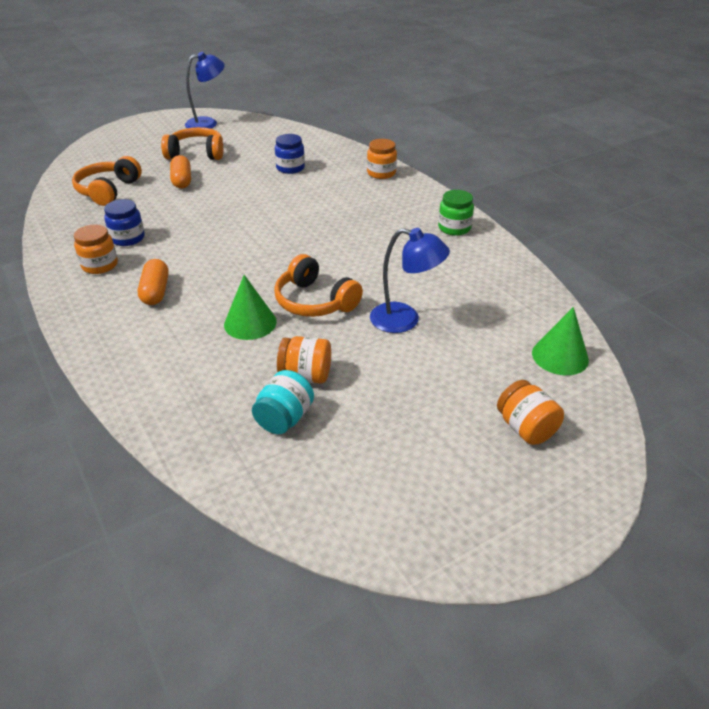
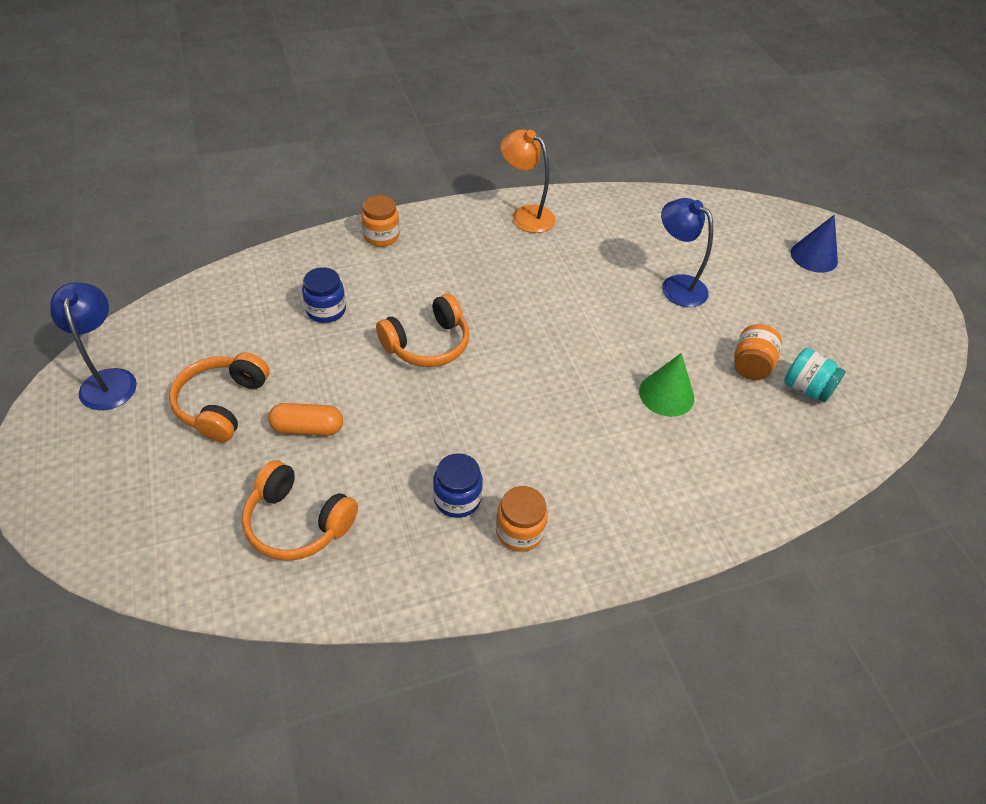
camera: 80 degrees left, 10 degrees up
(156, 291) = (593, 472): orange capsule -> none
(314, 301) = (637, 340): orange headphones -> orange headphones (427, 344)
(405, 320) = (676, 285): blue lamp -> blue lamp turned 75 degrees counterclockwise
(454, 228) = (526, 215): green jar -> orange lamp
(525, 428) = (814, 256): orange jar -> blue cone
(560, 356) = (733, 214): green cone -> none

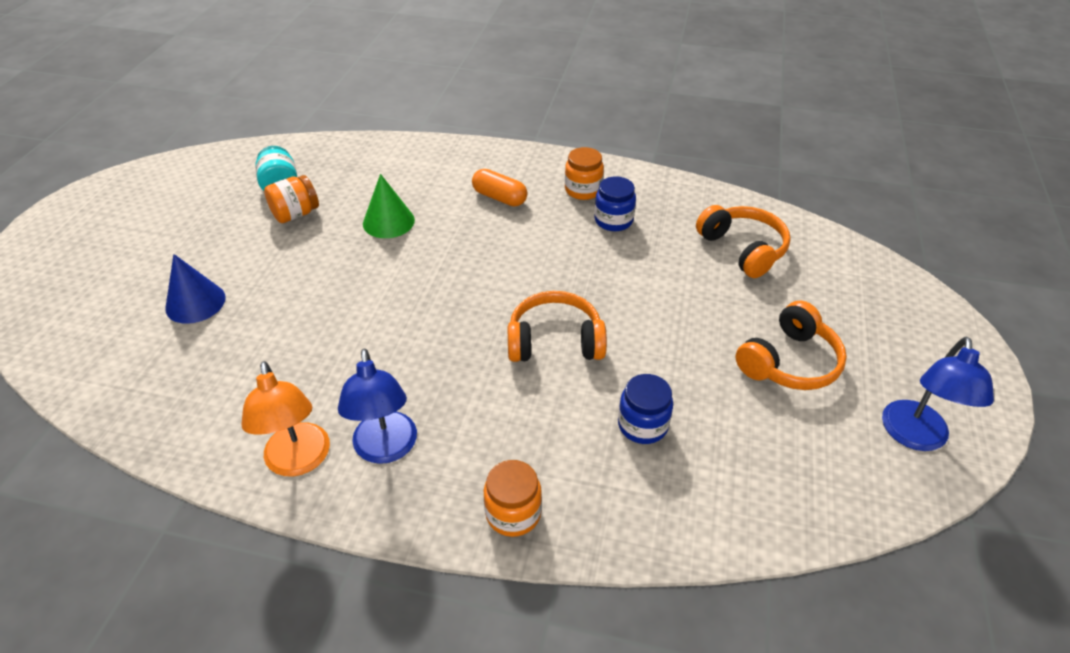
camera: 145 degrees left, 5 degrees down
(307, 428) = (711, 310): orange capsule -> orange capsule (499, 197)
(676, 285) = (255, 299): blue lamp -> blue lamp (386, 449)
(814, 256) = (87, 271): blue cone -> blue cone (195, 302)

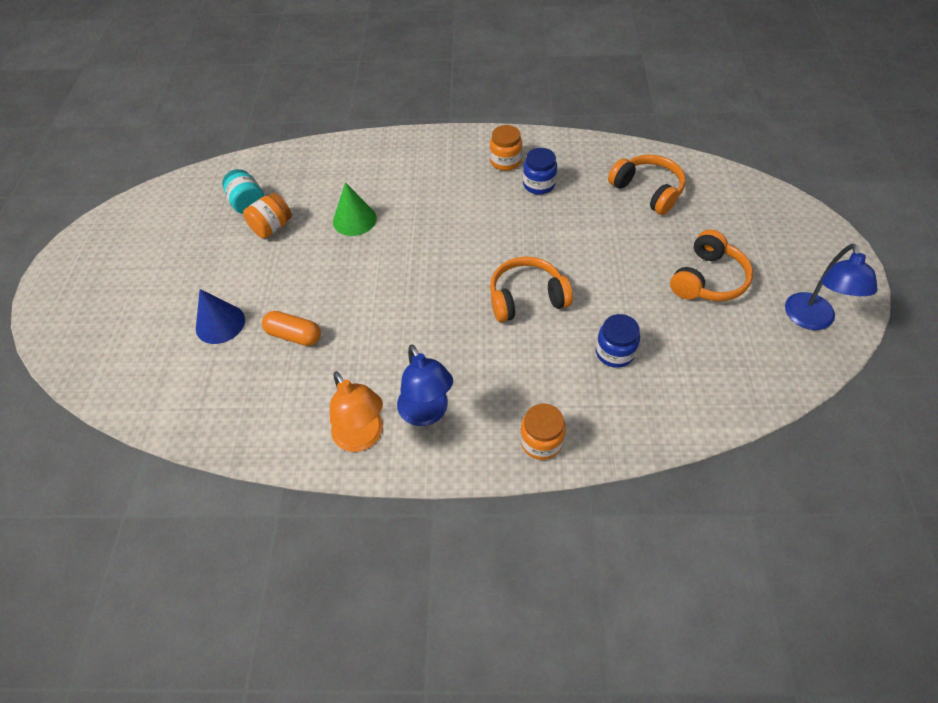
camera: 10 degrees left, 10 degrees up
(499, 197) = (439, 181): orange capsule -> orange capsule (294, 335)

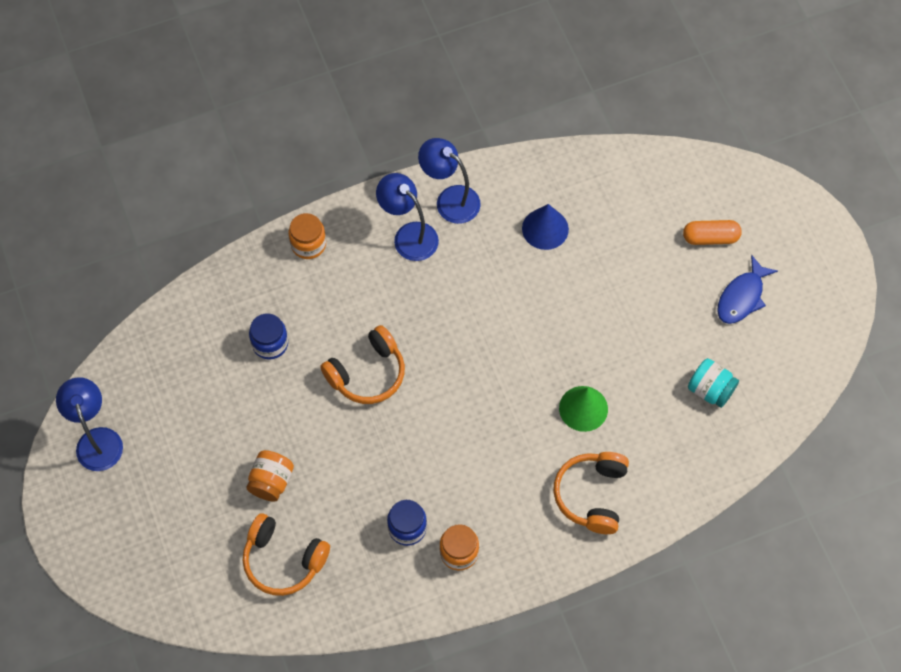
camera: 155 degrees right, 10 degrees up
(165, 258) = (742, 297): none -> blue fish
(220, 323) = (634, 251): blue cone -> blue cone (545, 228)
(272, 227) = (662, 369): orange jar -> orange jar (271, 481)
(294, 335) = (560, 263): orange capsule -> orange capsule (710, 238)
(362, 437) = (450, 199): orange lamp -> blue lamp
(708, 279) = (199, 455): orange headphones -> orange headphones (591, 495)

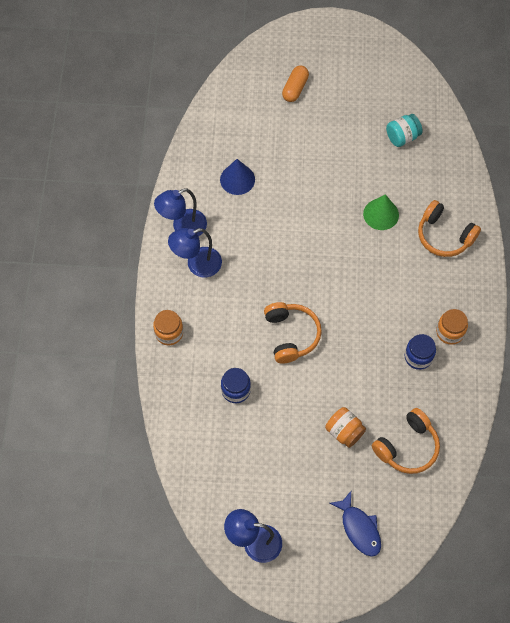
camera: 65 degrees left, 0 degrees up
(742, 297) = (346, 90): blue fish -> blue fish (359, 528)

